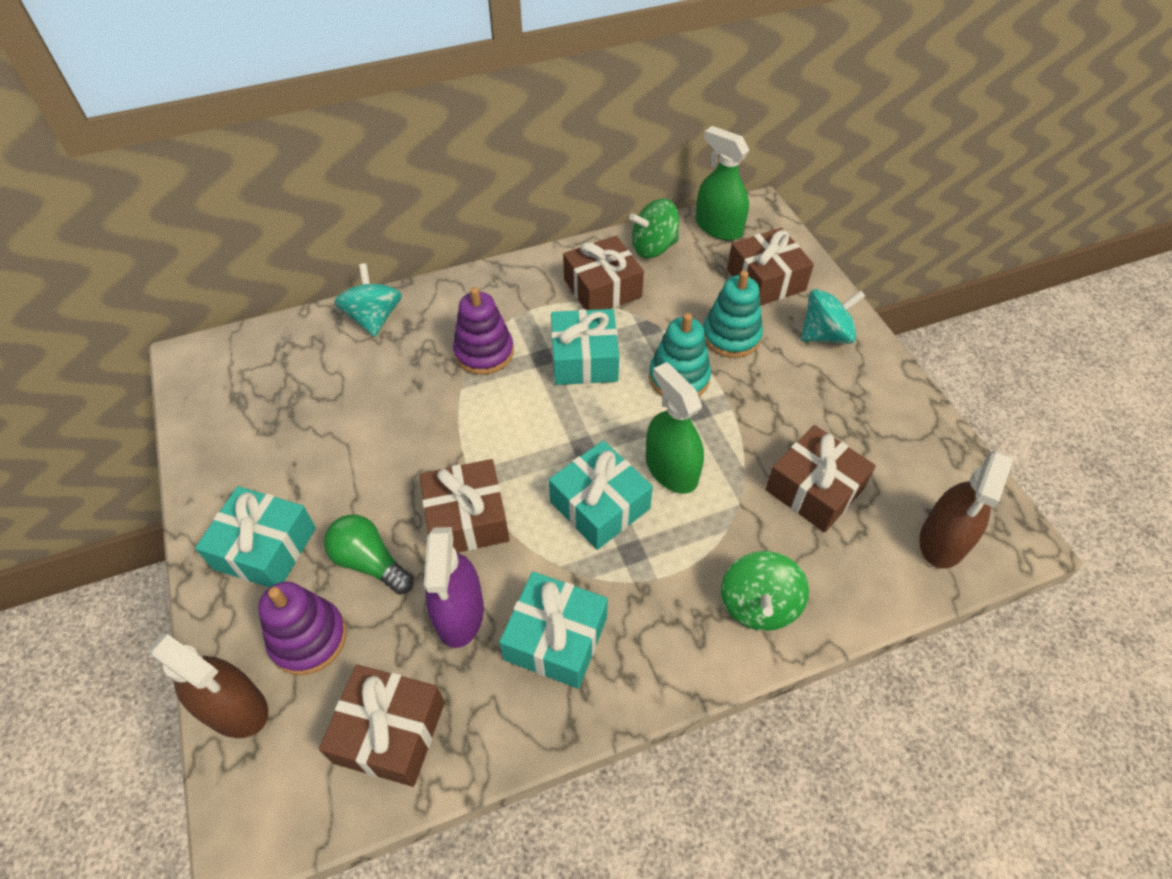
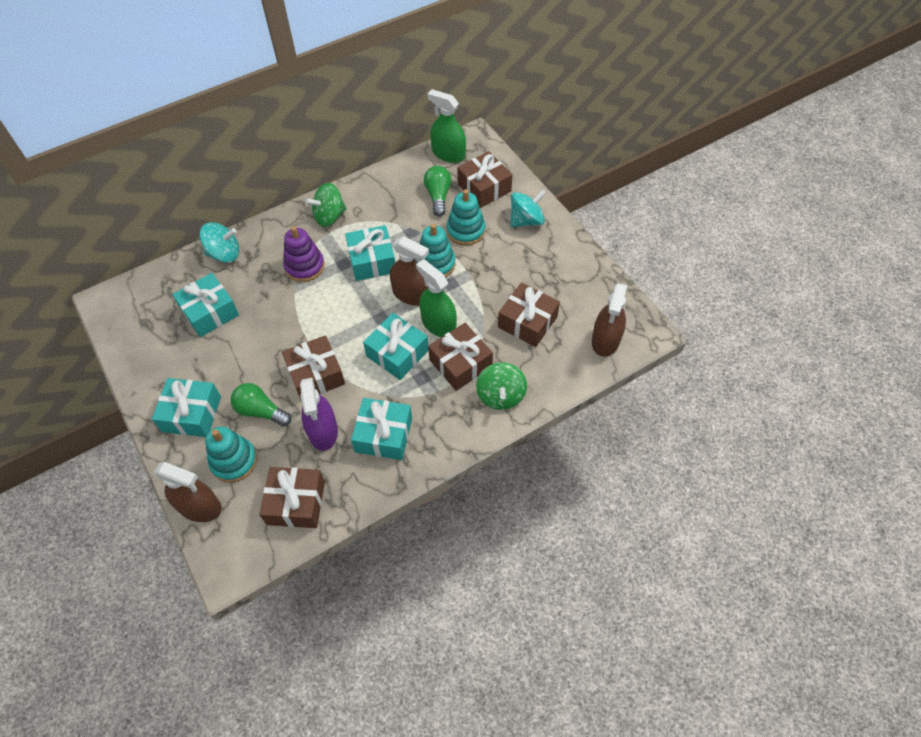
camera: 10 degrees left, 5 degrees up
(308, 638) = (234, 461): purple stacking toy -> turquoise stacking toy
(332, 397) = (210, 312): none -> turquoise gift
(374, 318) = (224, 254): turquoise spinning top -> turquoise spinning top turned 105 degrees clockwise
(602, 288) = (376, 209): brown gift -> brown gift (460, 363)
(636, 417) = (411, 294): none -> brown spray bottle
(653, 247) = (406, 175): green spinning top -> green spinning top (329, 216)
(696, 282) = (438, 196): none -> green light bulb

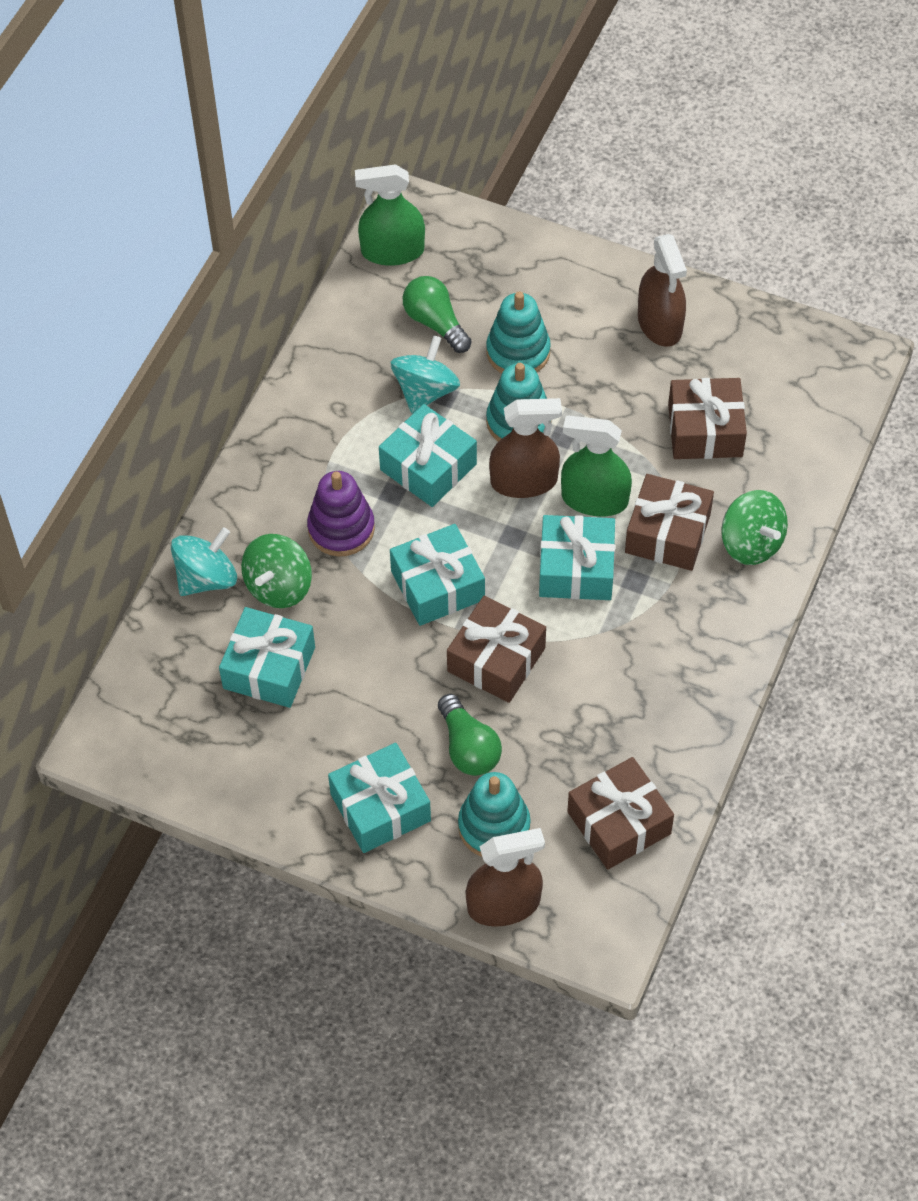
camera: 35 degrees left, 0 degrees up
(261, 411) = (468, 747): green light bulb -> green light bulb turned 105 degrees counterclockwise
(323, 431) = (571, 721): purple spray bottle -> none
(329, 216) = (307, 439): green spinning top -> green spinning top (279, 586)
(384, 435) = (652, 678): turquoise gift -> turquoise gift (437, 585)
(484, 188) = (488, 275): brown gift -> none
(526, 220) = (587, 292): turquoise spinning top -> turquoise spinning top (425, 391)
(605, 340) = (819, 397): brown spray bottle -> brown spray bottle (660, 323)

